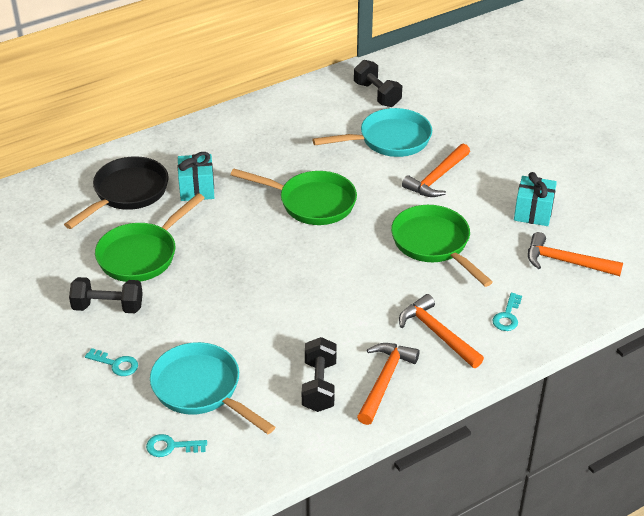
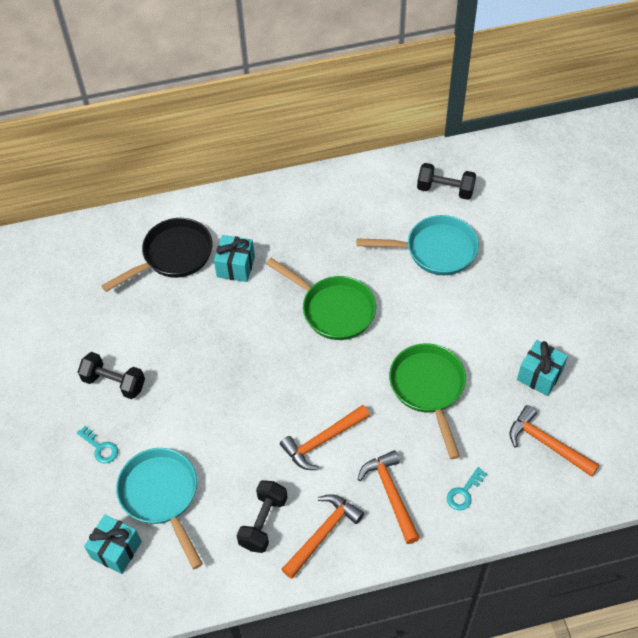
camera: 20 degrees right, 15 degrees up
(142, 255) = (162, 331): green pan -> none
(171, 446) = (116, 550): turquoise key -> turquoise gift
(377, 94) = (445, 190): black dumbbell -> black dumbbell turned 60 degrees counterclockwise
(437, 178) = (463, 309): orange hammer -> orange hammer (323, 441)

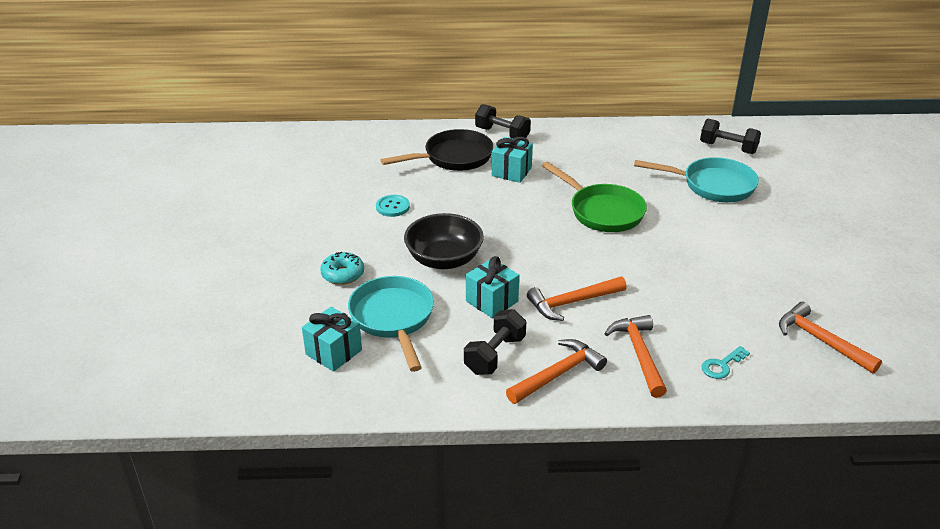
camera: 10 degrees right, 20 degrees down
(100, 447) = (342, 274): turquoise key -> turquoise donut
(114, 383) = (371, 232): black dumbbell -> black dumbbell (502, 134)
(127, 342) = (392, 207): none -> turquoise button
(193, 407) = (444, 259): none -> black bowl
(428, 389) = (692, 280): green pan -> none
(539, 375) = (815, 287): turquoise gift -> turquoise gift (492, 301)

